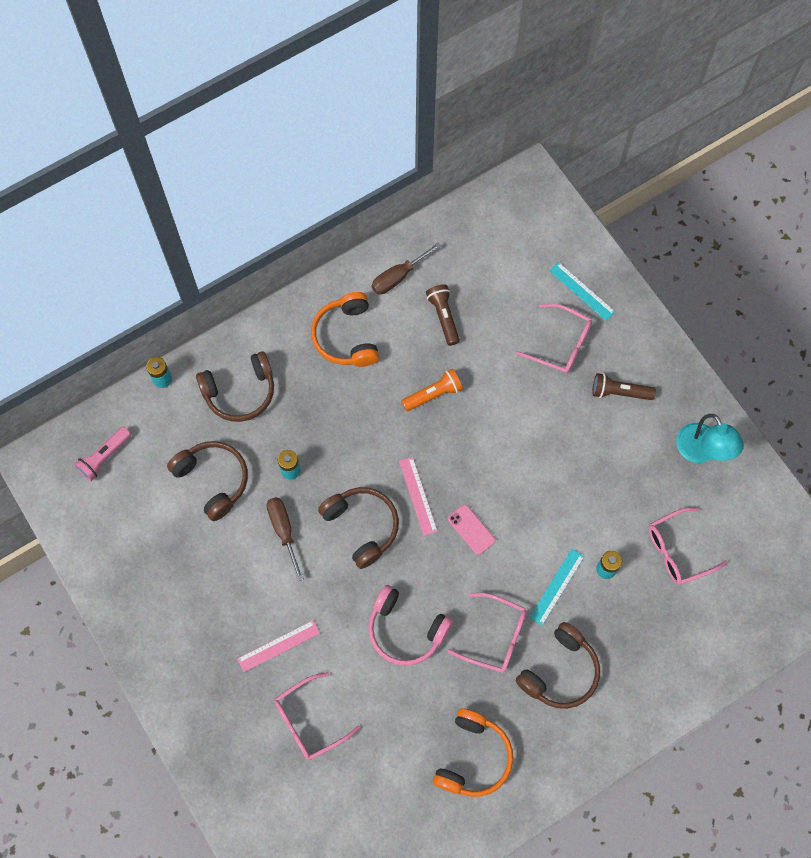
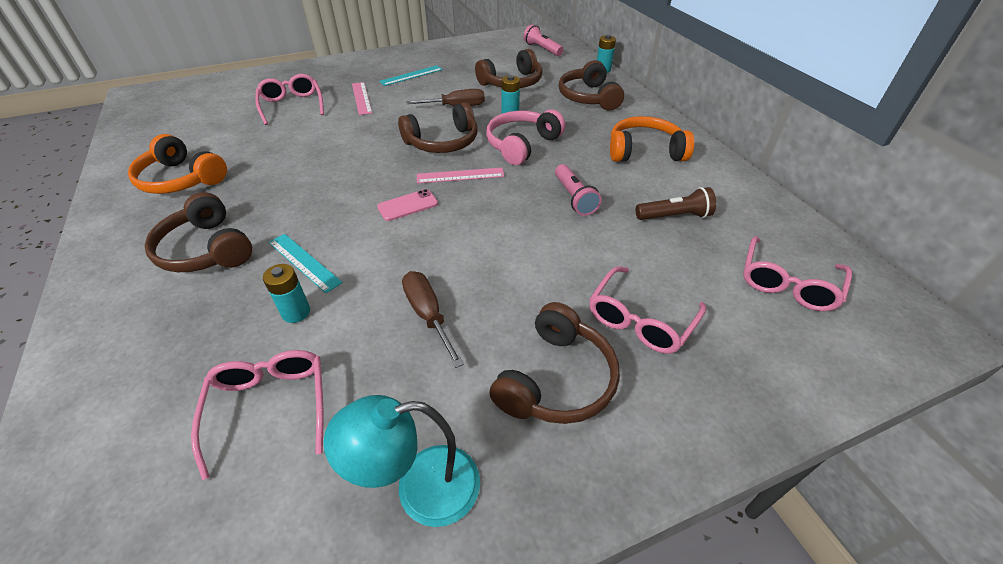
camera: 100 degrees right, 25 degrees down
(398, 276) = (723, 189): brown screwdriver -> brown screwdriver (428, 315)
(406, 630) = (331, 155): pink headphones -> pink headphones (522, 145)
(433, 394) = (574, 198): orange flashlight -> pink flashlight
(495, 636) = (283, 207): pink glasses -> pink glasses (787, 283)
(582, 291) = (737, 361): turquoise ruler -> turquoise ruler (411, 75)
(619, 392) = (556, 379): brown flashlight -> brown headphones

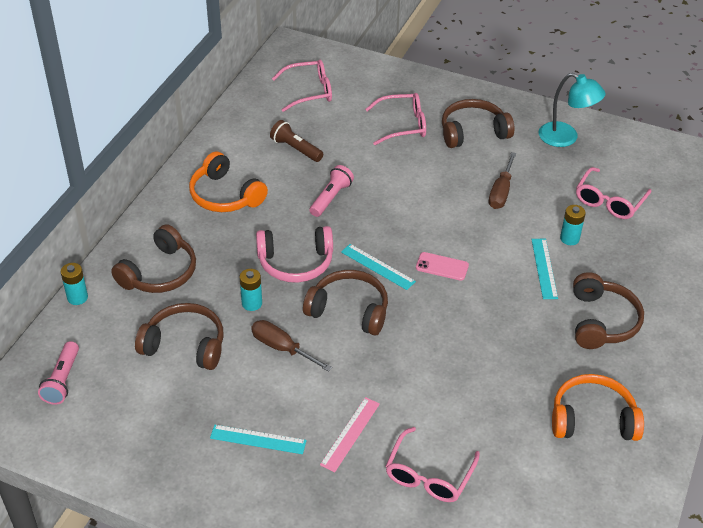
camera: 135 degrees left, 0 degrees up
(182, 179) = (592, 419): orange headphones -> orange headphones turned 75 degrees counterclockwise
(460, 175) = (377, 267): pink ruler -> turquoise ruler

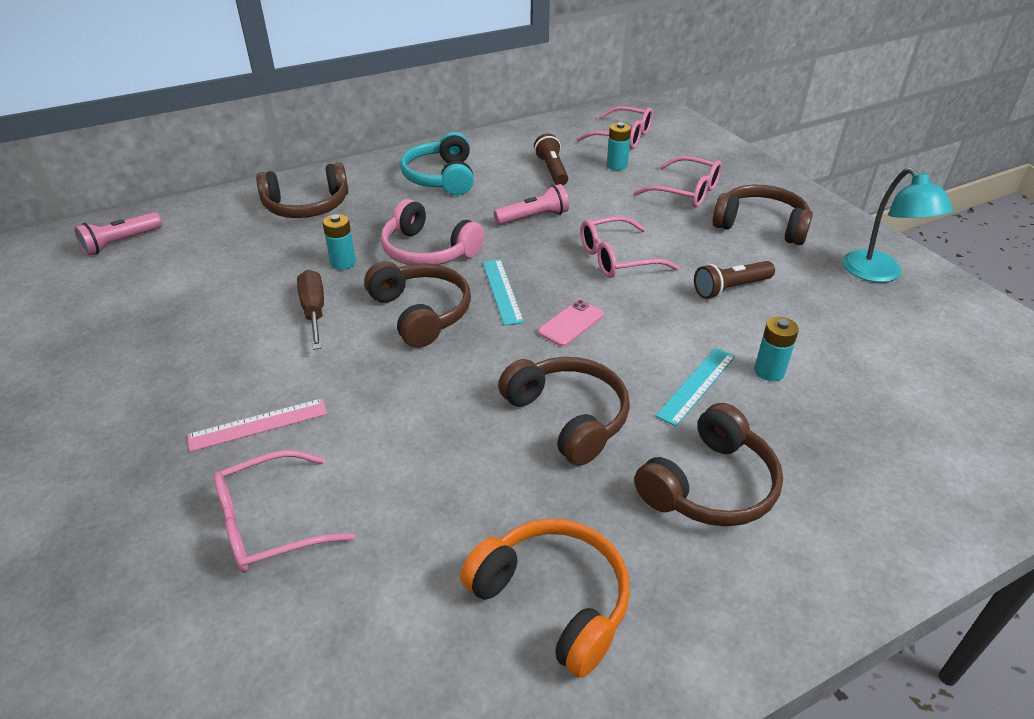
camera: 40 degrees right, 5 degrees down
(77, 297) = (223, 194): turquoise battery -> turquoise battery (616, 166)
(185, 345) = (242, 266): brown headphones -> brown headphones (567, 417)
(225, 195) = (441, 177): orange headphones -> turquoise headphones
(258, 439) = (176, 375): turquoise ruler -> none
(442, 266) = (571, 323): pink phone -> pink phone turned 75 degrees clockwise
(501, 192) = (730, 288): brown screwdriver -> brown flashlight
(609, 201) = (874, 359): pink glasses -> pink glasses (617, 258)

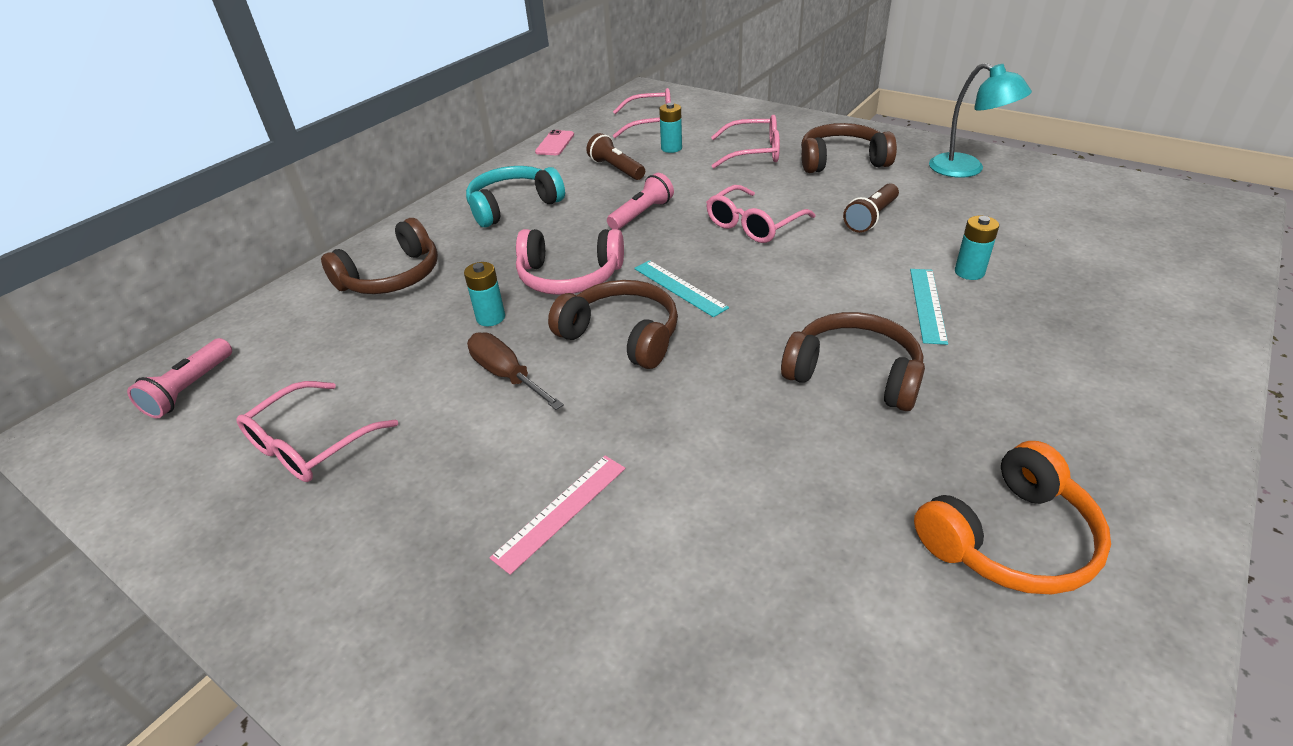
camera: 25 degrees left, 0 degrees up
(270, 523) = (677, 604): pink glasses -> pink glasses (311, 444)
(441, 177) = (513, 206): turquoise headphones -> turquoise headphones turned 90 degrees clockwise
(552, 600) = (1009, 538): orange headphones -> orange headphones turned 135 degrees clockwise
(571, 323) = (771, 293): pink phone -> pink phone (555, 143)
(709, 485) = (1022, 380): brown headphones -> none

